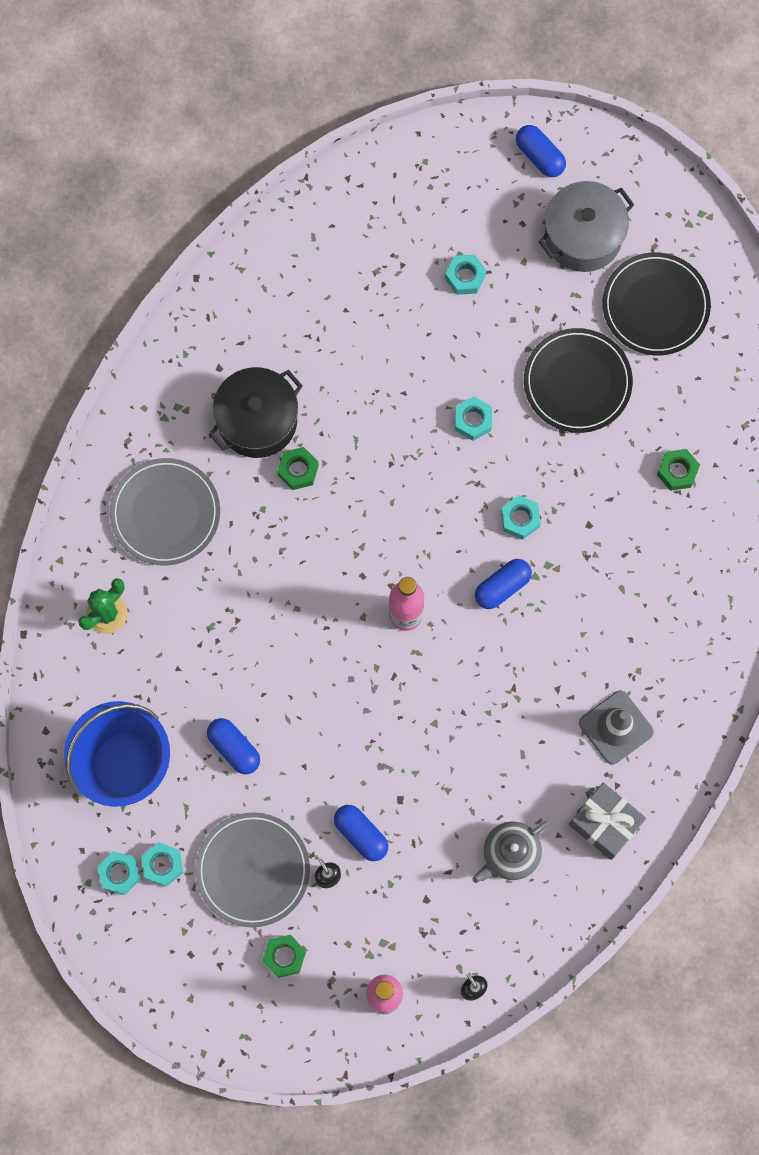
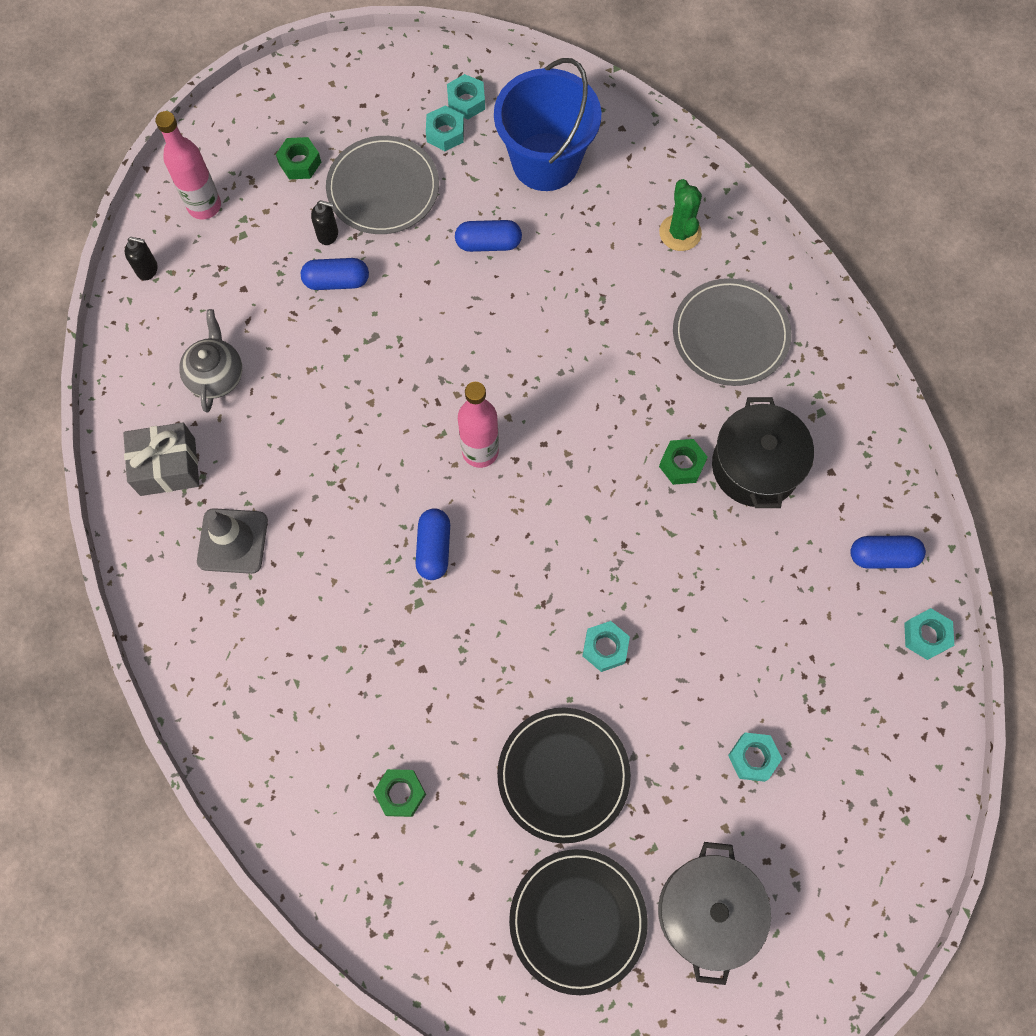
camera: 130 degrees right, 5 degrees down
(520, 519) = (480, 613): turquoise nut -> turquoise nut (926, 636)
(539, 156) = (827, 942): blue capsule -> blue capsule (883, 556)

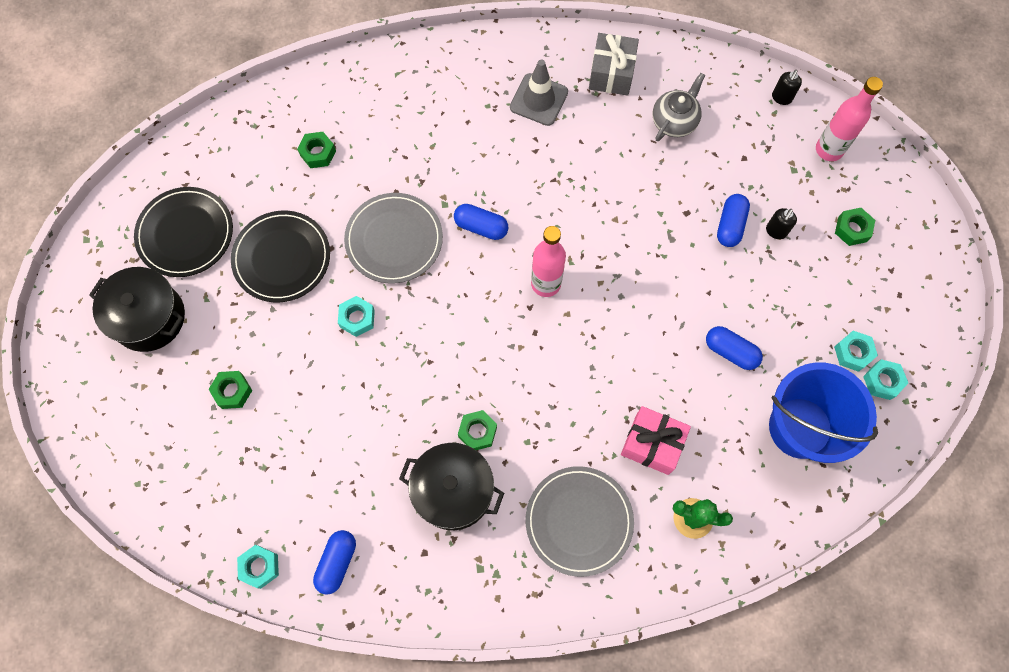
camera: 110 degrees right, 0 degrees up
(216, 375) = (674, 121): grey teapot -> grey teapot turned 75 degrees counterclockwise
(383, 188) = (809, 285): grey plate -> grey plate (394, 240)
(488, 243) = (730, 351): blue capsule -> blue capsule turned 75 degrees counterclockwise
(620, 290) = (652, 444): none -> pink gift
(707, 911) = (149, 318): grey pot -> black pot
(753, 758) = (232, 391): turquoise nut -> green nut

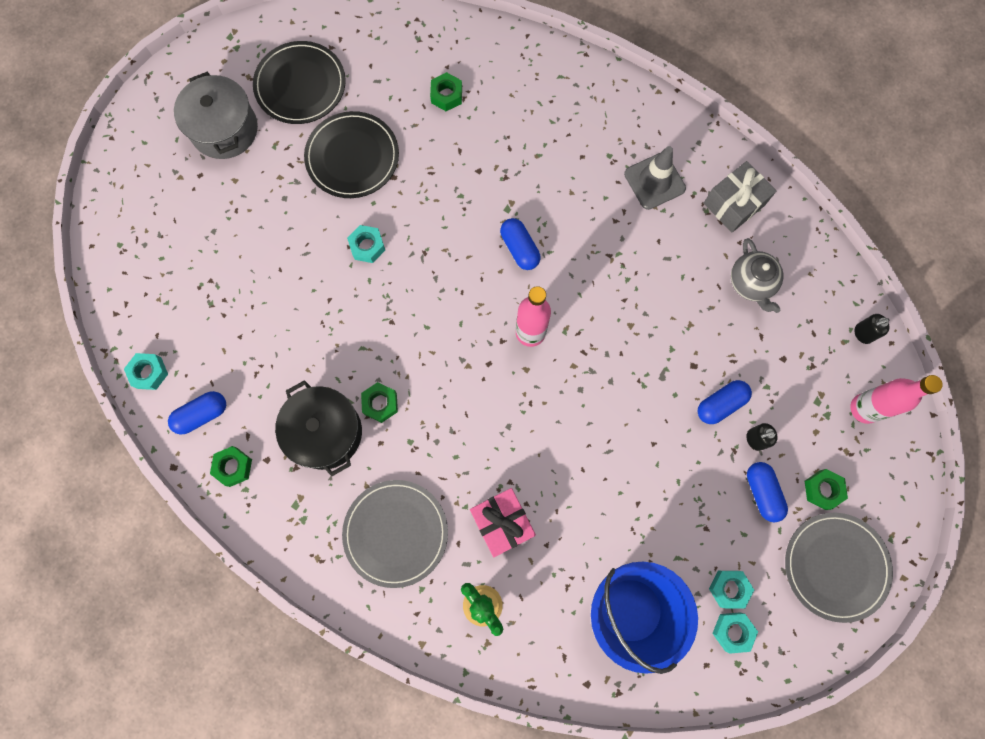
camera: 40 degrees right, 5 degrees up
(149, 318) = (224, 129): black pot -> grey pot
(232, 391) = (235, 230): green nut -> green nut (233, 467)
(394, 240) = (445, 207): grey plate -> grey plate (835, 566)
(674, 121) = (751, 283): grey teapot -> grey teapot turned 90 degrees clockwise
(730, 351) = (628, 504): blue capsule -> blue capsule (762, 492)

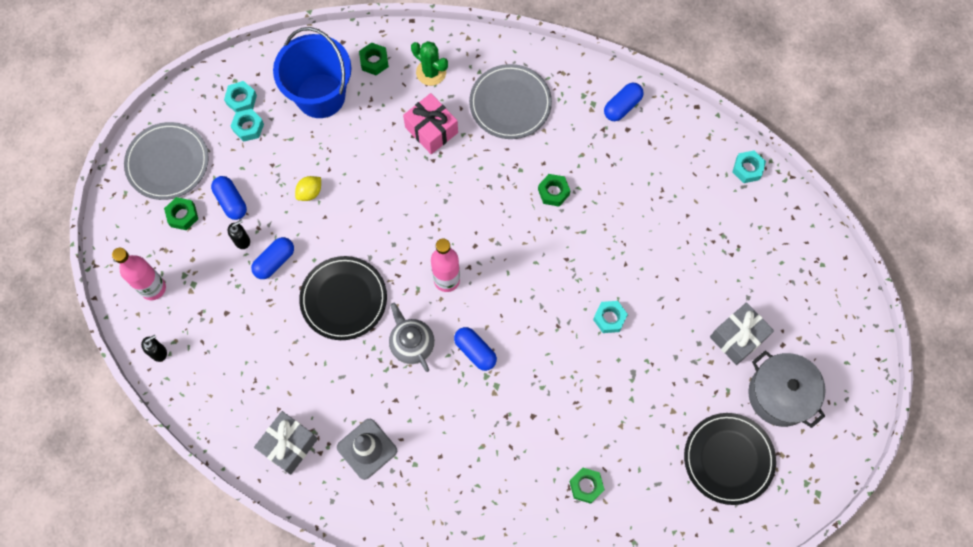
camera: 165 degrees right, 5 degrees down
(202, 415) = (691, 148): blue capsule -> blue capsule (622, 106)
(233, 467) = (651, 118): green nut -> green nut (374, 61)
(242, 193) = (738, 337): none -> grey gift
(325, 432) = (589, 160): black pot -> none
(352, 157) = (652, 398): black plate -> black plate (343, 299)
(666, 479) = (310, 192): none -> yellow lemon
(751, 283) = (262, 372): grey teapot -> grey teapot (412, 344)

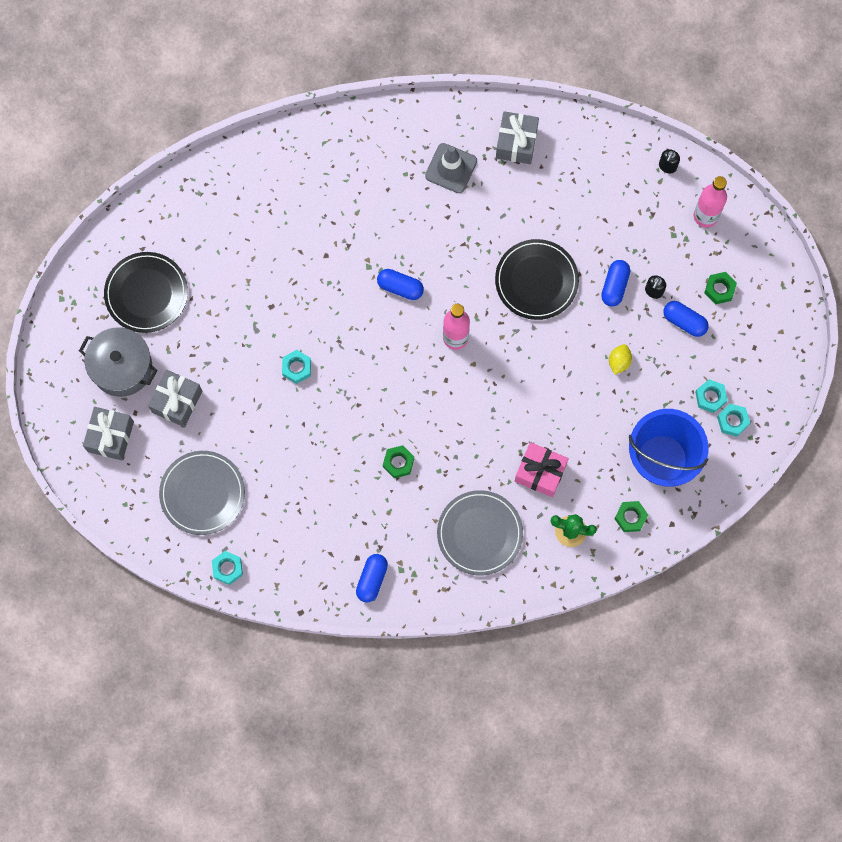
camera: 155 degrees right, 5 degrees up
(167, 162) = (763, 331): grey plate -> grey plate (202, 493)
(412, 344) = (457, 269): grey teapot -> none
(586, 486) = (256, 219): green nut -> none
(814, 332) = (110, 436): none -> grey gift

